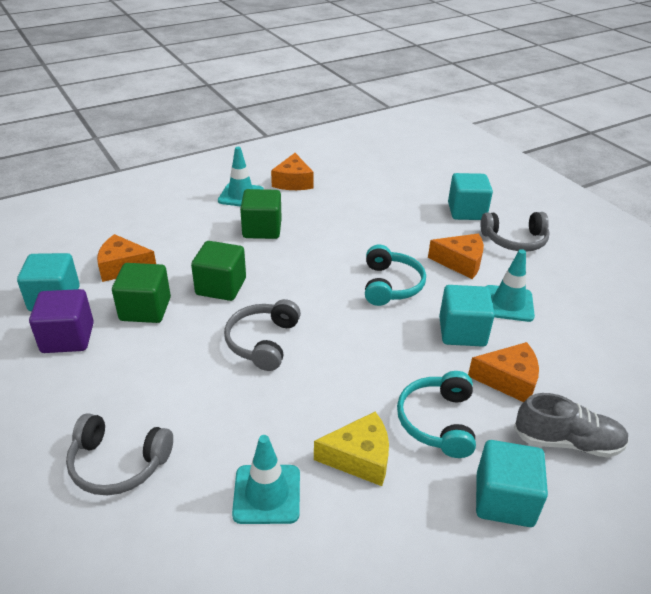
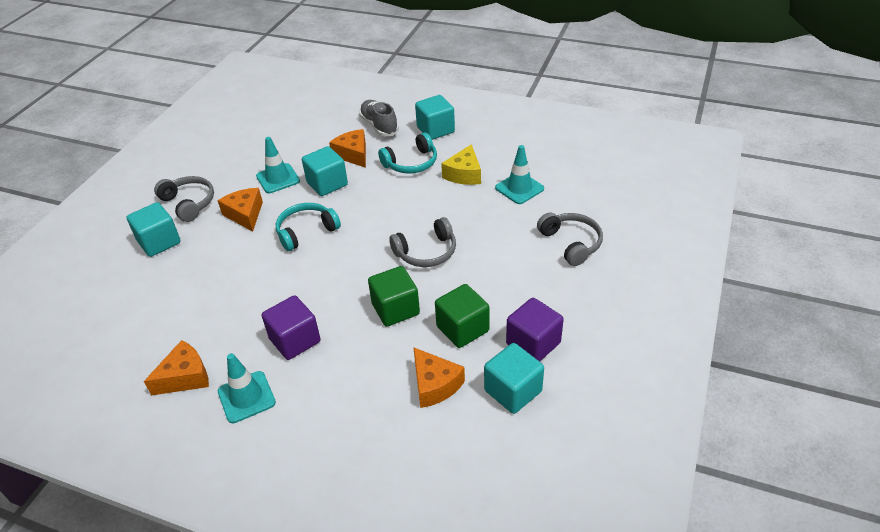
camera: 125 degrees left, 5 degrees up
(262, 229) = (295, 340): green cube -> purple cube
(359, 458) = (464, 174): yellow cheese -> yellow cheese turned 120 degrees counterclockwise

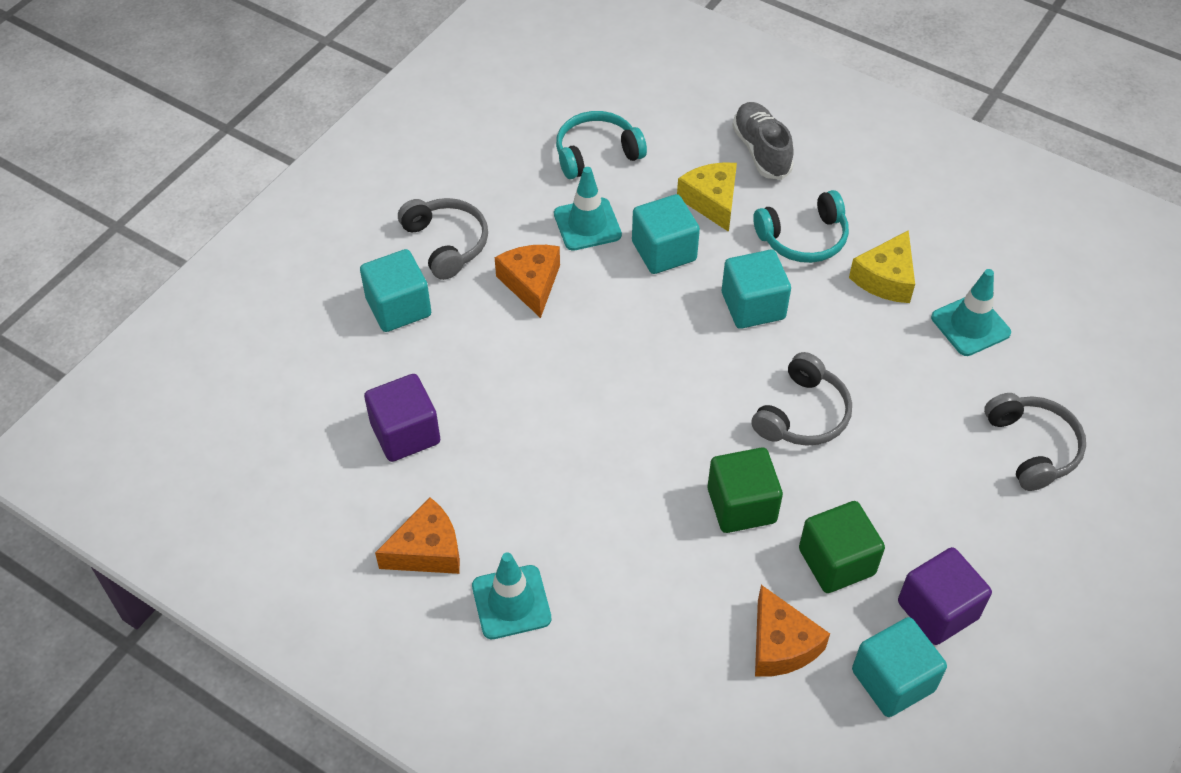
camera: 10 degrees right, 10 degrees up
(295, 340) = (587, 525): purple cube -> purple cube (405, 433)
(306, 231) = (622, 336): turquoise headphones -> turquoise headphones (596, 153)
(353, 154) = (712, 201): orange cheese -> yellow cheese
(426, 252) = (803, 414): grey headphones -> grey headphones turned 45 degrees counterclockwise
(435, 130) = (853, 178): turquoise cube -> turquoise cube (753, 306)

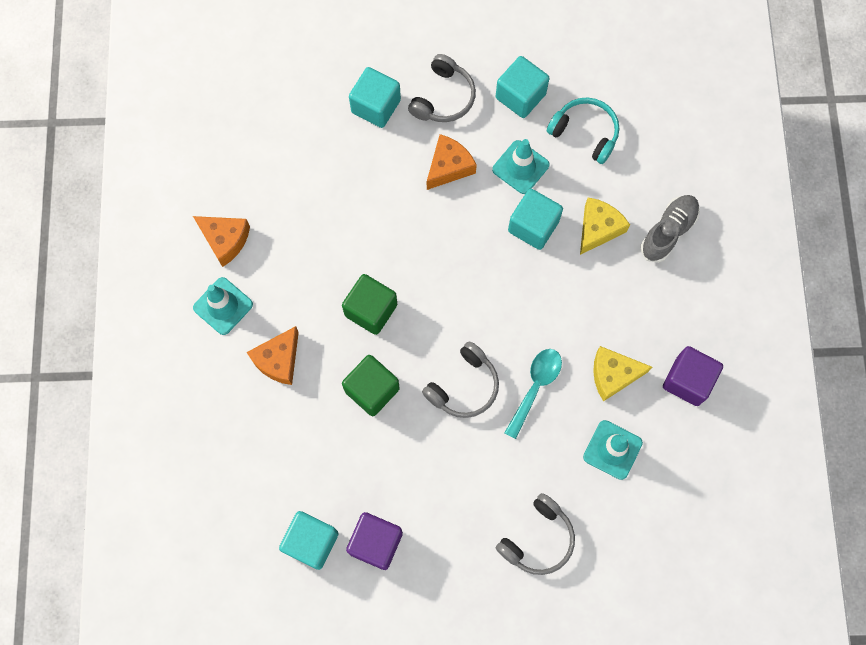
camera: 55 degrees right, 20 degrees up
(405, 433) = (291, 174): purple cube -> purple cube (687, 381)
(753, 306) = (528, 307): turquoise cube -> turquoise cube (520, 96)
(781, 644) = (293, 467): orange cheese -> orange cheese (278, 360)
(803, 238) = (609, 304): turquoise headphones -> none
(803, 414) = (464, 386): grey headphones -> grey headphones turned 45 degrees counterclockwise
(836, 561) = (370, 466): green cube -> green cube (371, 310)
(851, 351) = (535, 387): none -> turquoise spoon

